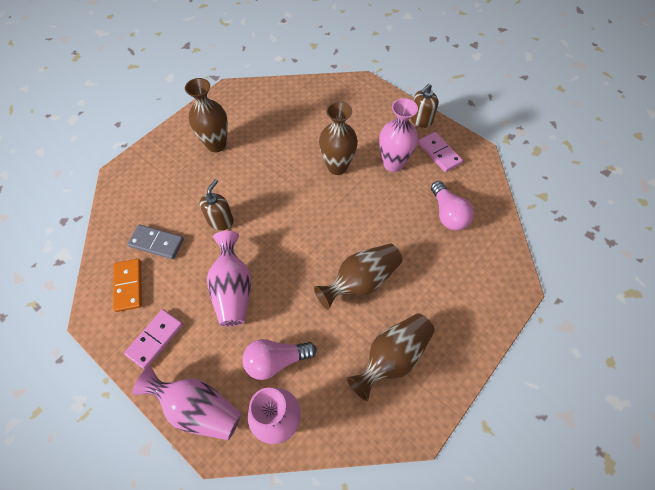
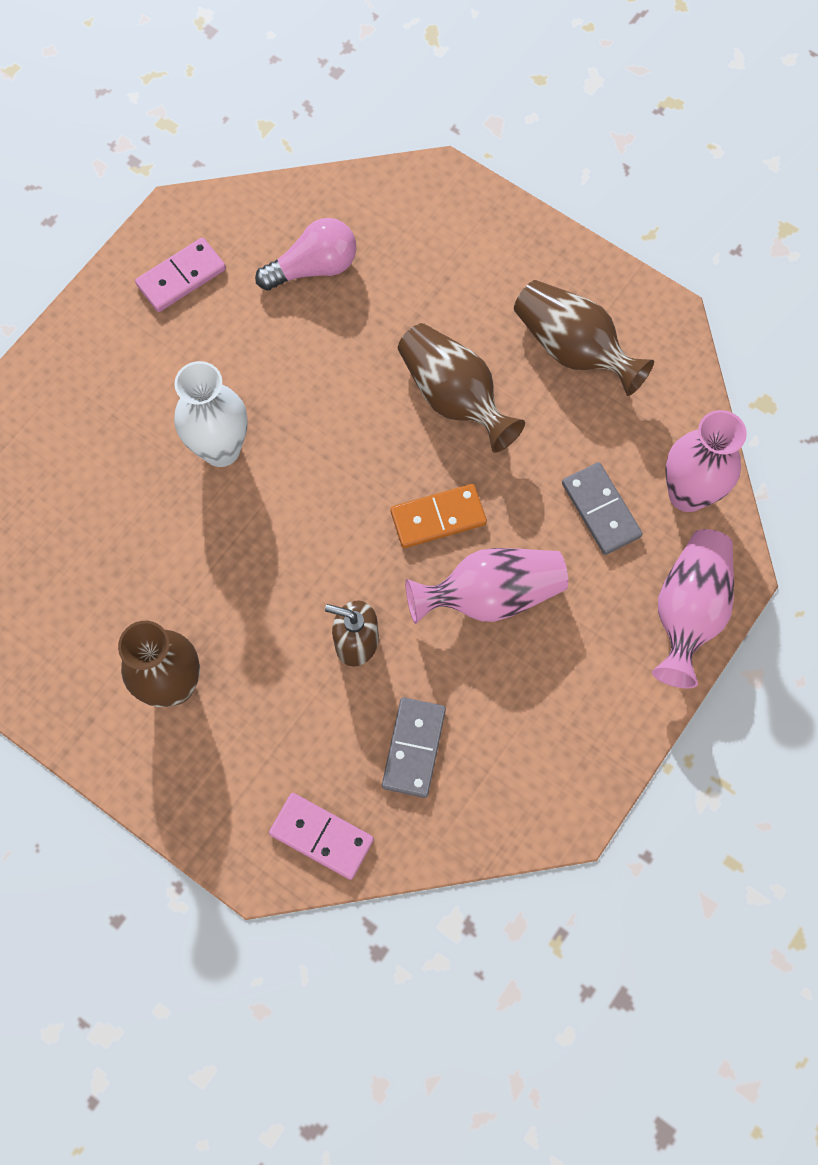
camera: 95 degrees left, 10 degrees up
(128, 286) = (504, 775): orange domino -> orange domino (438, 518)
(155, 339) = (593, 703): pink domino -> pink domino (321, 836)
(276, 360) = (601, 510): pink light bulb -> grey domino
(337, 167) = (221, 449): brown vase -> white vase
(393, 164) = (209, 354): pink vase -> none
(420, 120) = (99, 307): brown soap dispenser -> none

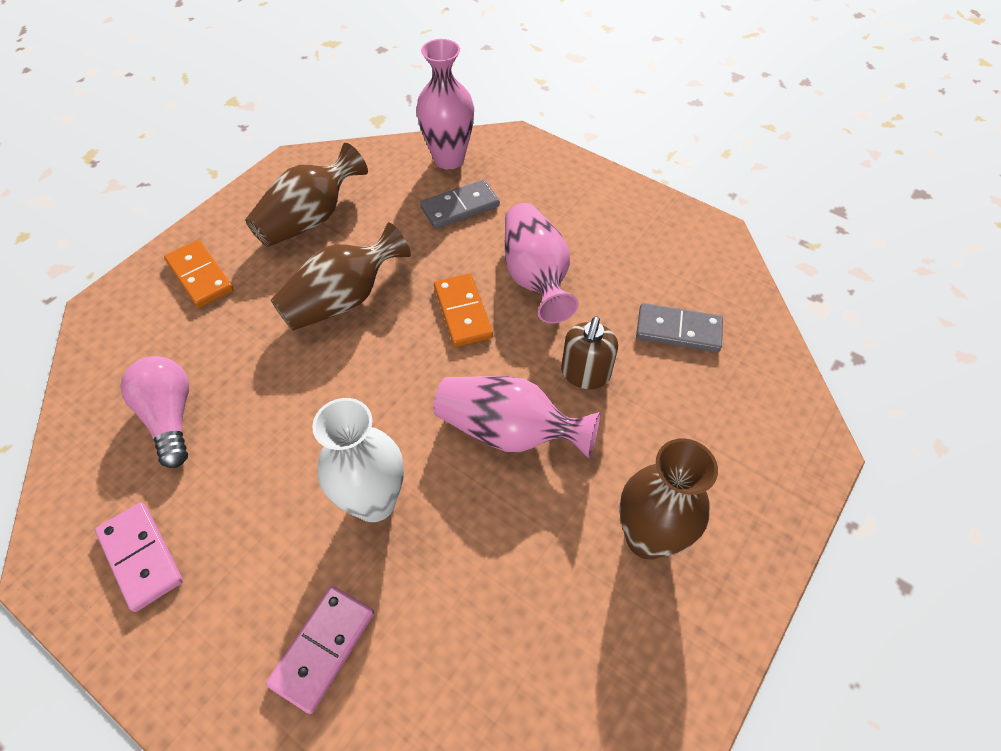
camera: 90 degrees left, 15 degrees down
(321, 836) = (772, 398): pink domino -> pink domino (323, 648)
(484, 255) = (200, 276): none -> orange domino
(688, 611) = (544, 163): pink vase -> pink vase (509, 431)

